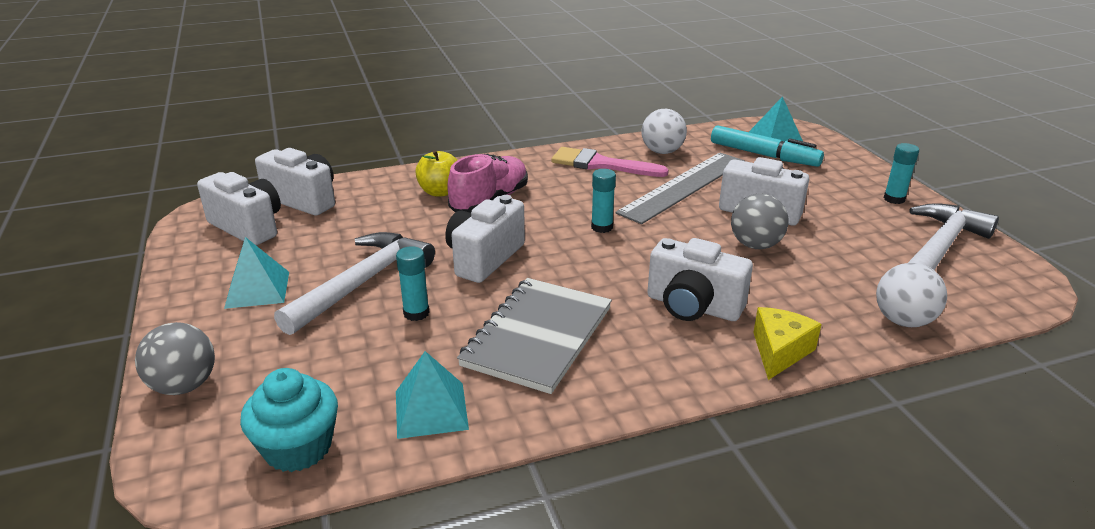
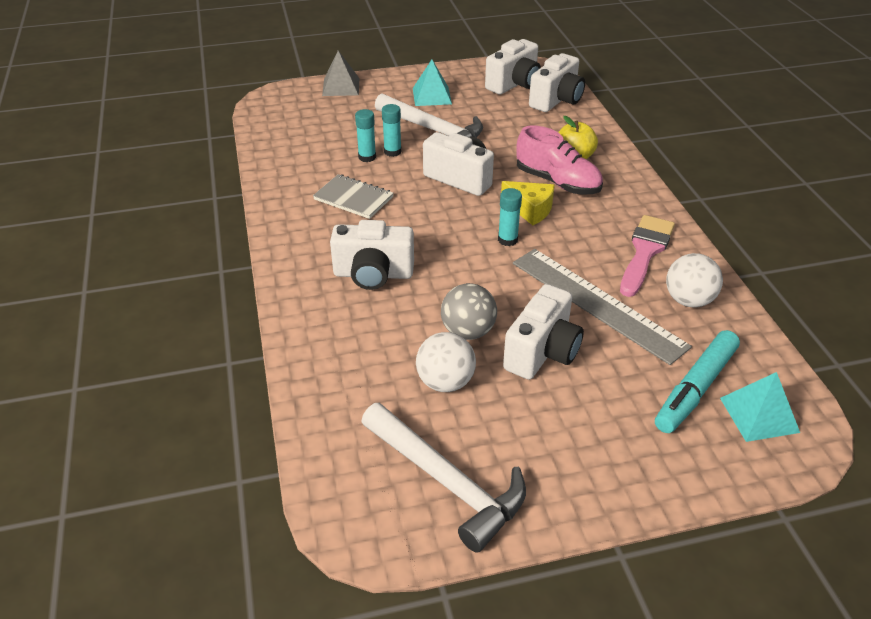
camera: 95 degrees right, 10 degrees up
(184, 386) = (341, 86): grey ball -> grey pyramid
(298, 448) = (279, 122): turquoise cupcake -> none
(431, 409) = (294, 159): turquoise pyramid -> none
(538, 336) = (353, 198): grey notebook -> grey notebook, size x0.63
(693, 306) = (373, 274): white camera -> white camera turned 120 degrees counterclockwise
(779, 351) = (303, 309): yellow cheese -> yellow cheese (530, 210)
(894, 199) = (574, 485): turquoise glue stick -> turquoise glue stick (367, 157)
(903, 321) = (322, 399): white ball -> white ball (445, 382)

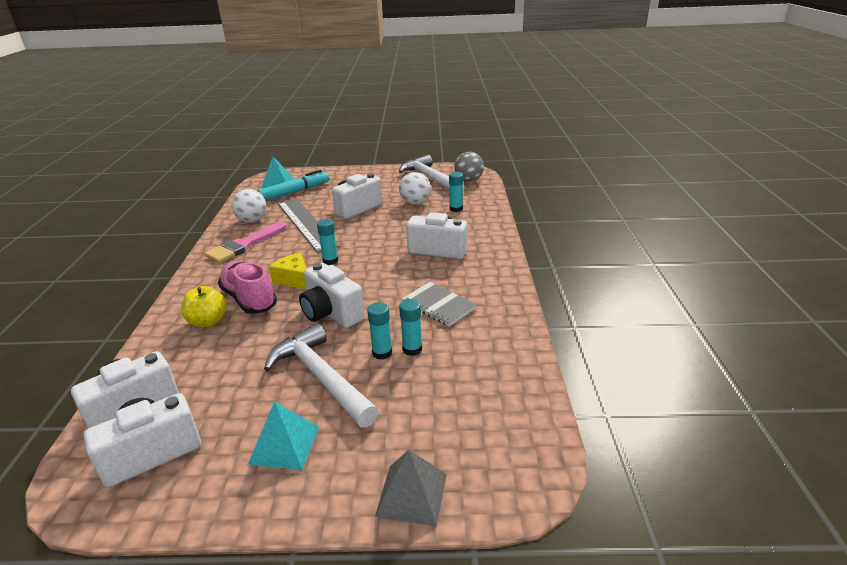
camera: 165 degrees left, 10 degrees down
(366, 372) = (456, 209): none -> turquoise glue stick
(468, 331) = (391, 219): grey ball -> grey ball (468, 180)

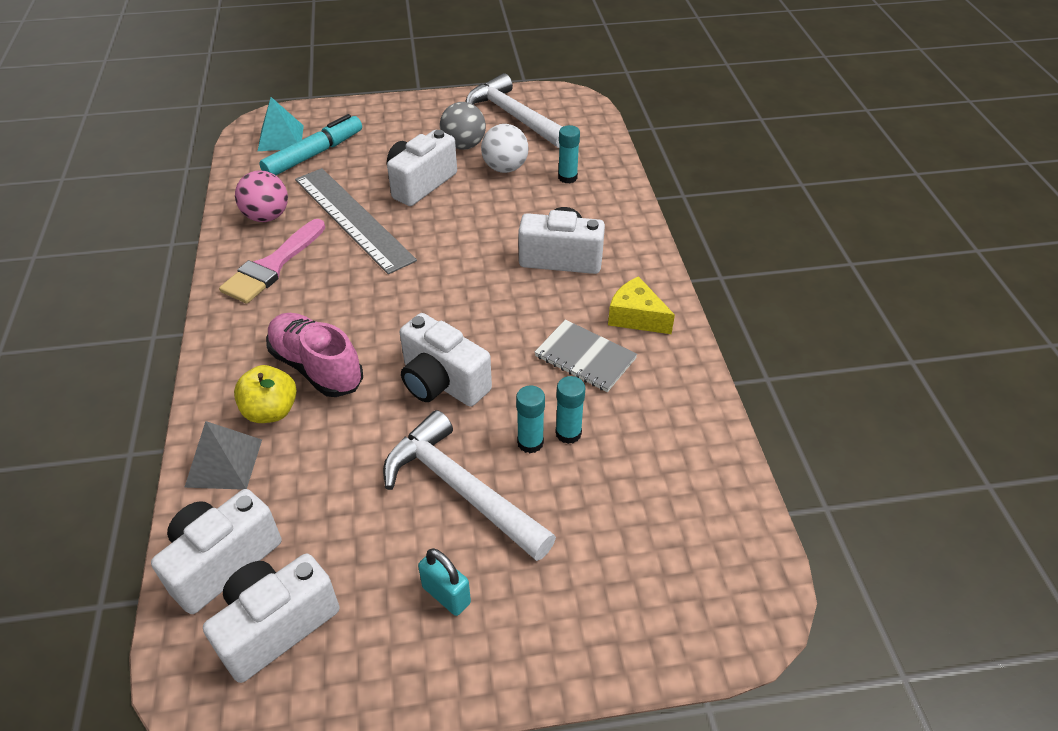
camera: 10 degrees left, 15 degrees up
(252, 220) = (267, 216): white ball -> pink ball
(284, 445) = (446, 595): turquoise pyramid -> turquoise padlock
(294, 279) = (370, 326): yellow cheese -> yellow cheese (636, 317)
(330, 261) = (412, 288): turquoise glue stick -> none
(411, 494) = (622, 645): grey pyramid -> grey pyramid (224, 463)
(468, 180) = (573, 119): grey ball -> grey ball (464, 145)

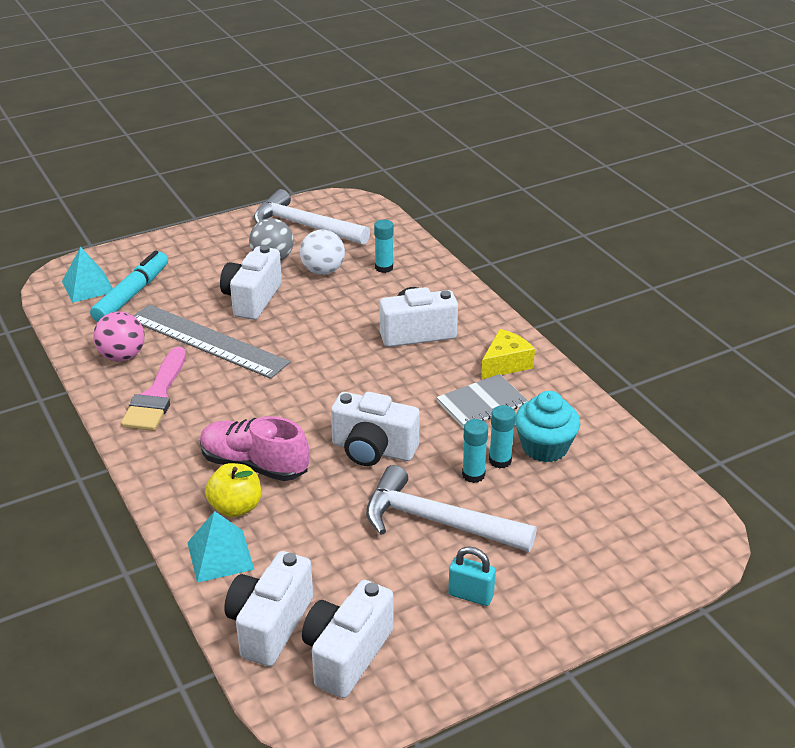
camera: 20 degrees left, 10 degrees down
(224, 463) = (220, 556): grey pyramid -> turquoise pyramid
(585, 357) = (481, 403): grey notebook -> grey notebook turned 45 degrees counterclockwise
(626, 430) = (544, 447): none -> turquoise cupcake
(636, 317) = (505, 364): yellow cheese -> yellow cheese turned 120 degrees clockwise

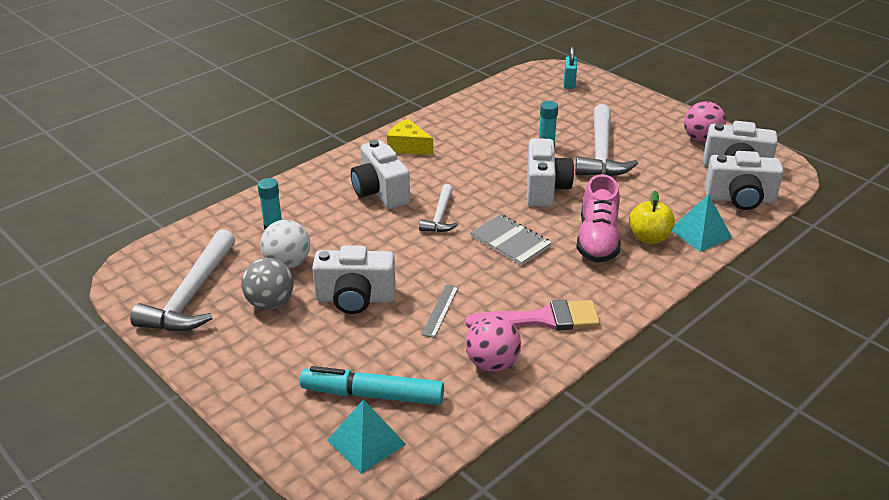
camera: 105 degrees left, 0 degrees up
(207, 341) = (440, 310): grey ruler -> grey ruler, size x0.41
(354, 364) = (440, 216): none -> white hammer
(439, 645) = (701, 139): none -> pink ball
(471, 595) = (655, 134): turquoise padlock -> turquoise padlock (569, 83)
(481, 403) = (464, 151): grey notebook -> grey notebook (510, 241)
(500, 460) = (525, 137): turquoise glue stick -> none
(544, 447) = (500, 123): turquoise cupcake -> none

